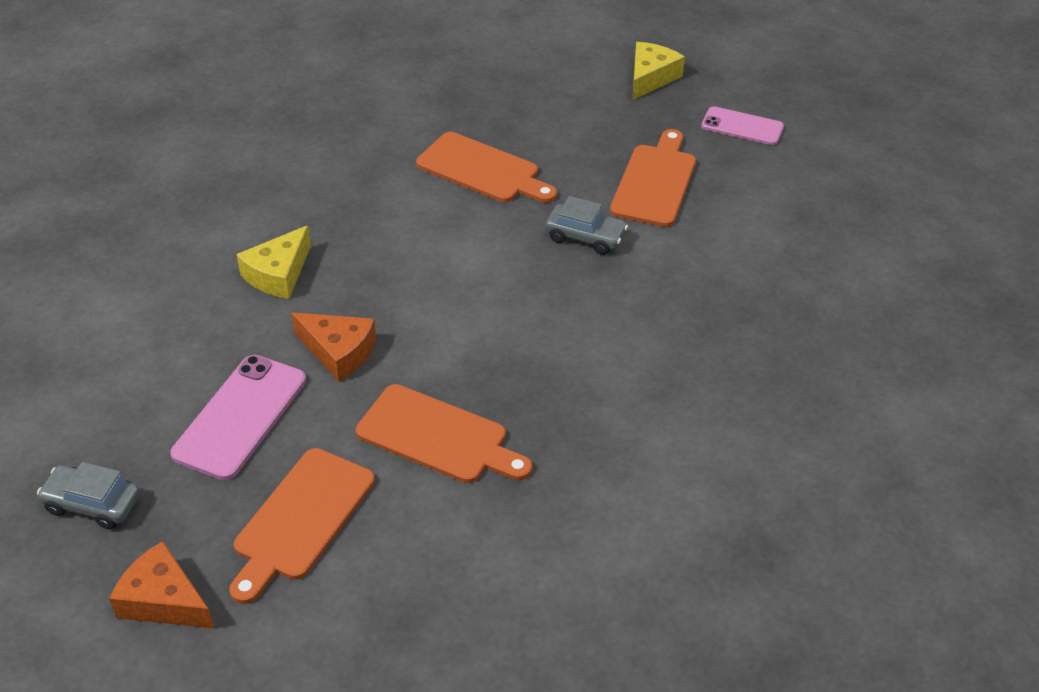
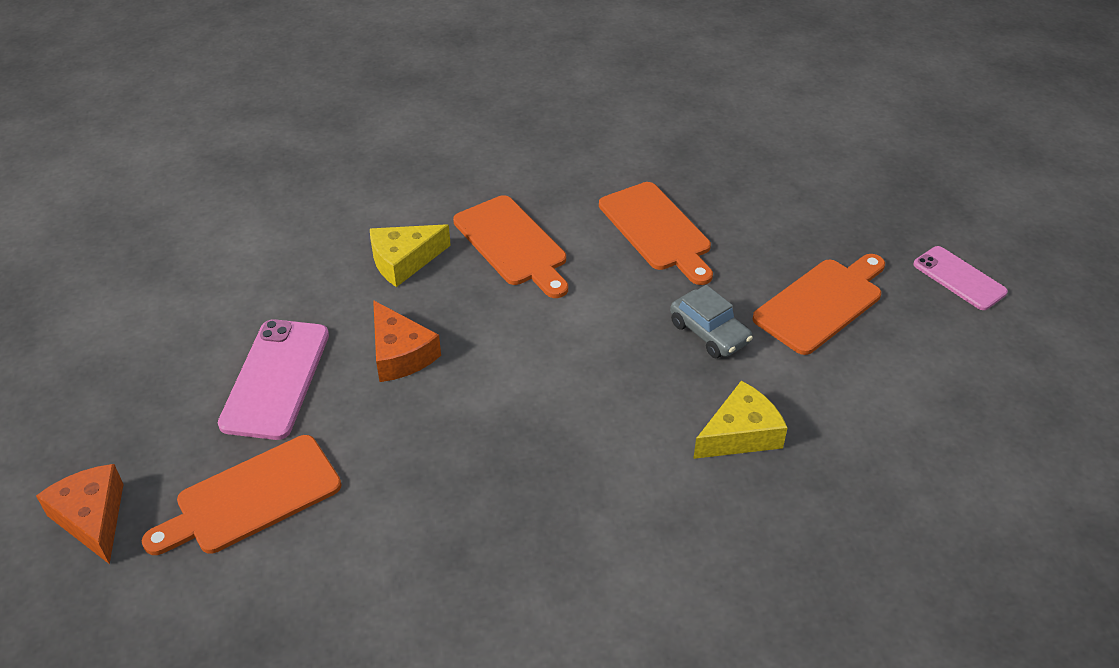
camera: 30 degrees right, 0 degrees up
(93, 504) = (107, 405): grey car -> none
(240, 416) = (276, 379): pink phone -> pink phone turned 45 degrees counterclockwise
(438, 437) = (425, 474): orange cutting board -> orange cutting board (513, 244)
(650, 78) = (894, 195): yellow cheese -> yellow cheese (740, 434)

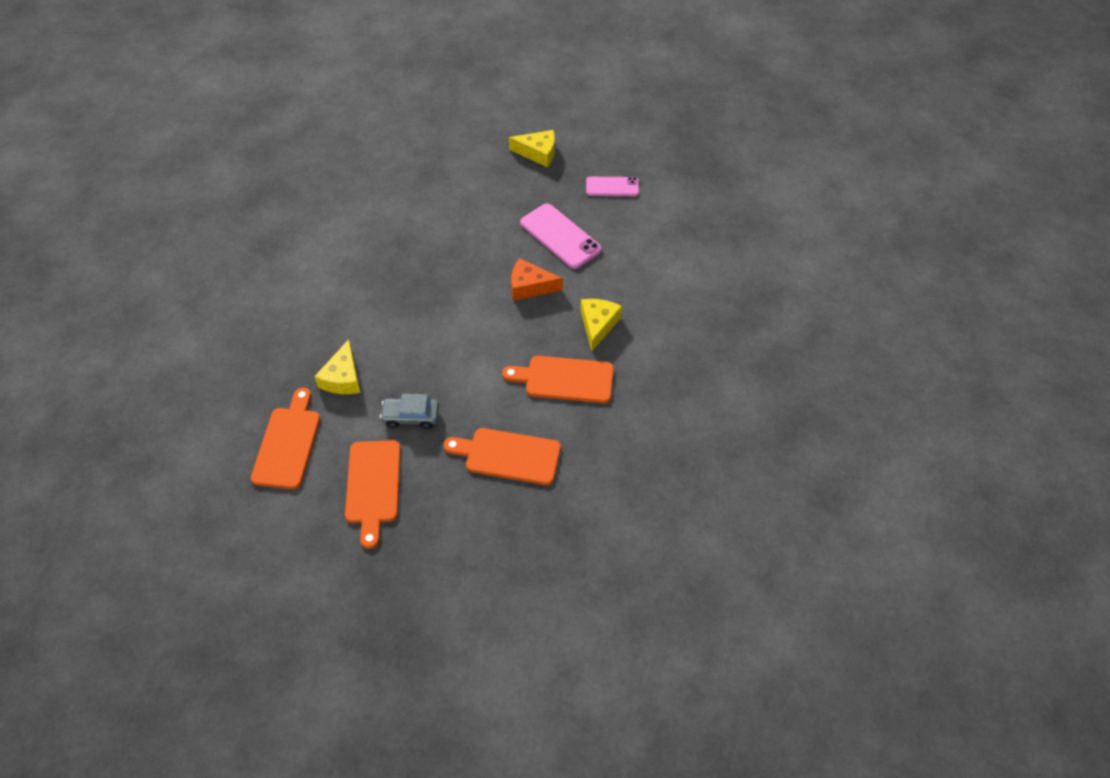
camera: 130 degrees right, 10 degrees up
(92, 518) = (538, 153): orange cheese -> yellow cheese
(251, 497) = (498, 199): orange cutting board -> orange cutting board (288, 443)
(959, 278) = (312, 577): pink phone -> pink phone (612, 187)

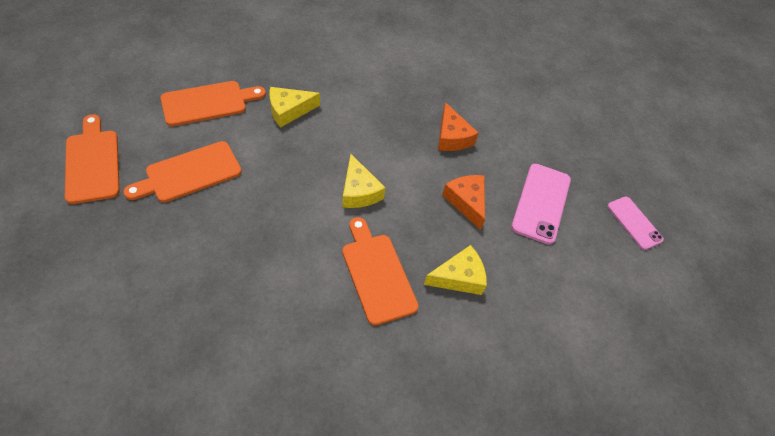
camera: 55 degrees right, 0 degrees up
(411, 416) = (273, 170): grey car -> none
(454, 264) = (452, 137): none -> orange cheese
(508, 456) = (265, 261): orange cutting board -> orange cutting board (92, 162)
(538, 153) = (622, 148): yellow cheese -> yellow cheese (359, 191)

